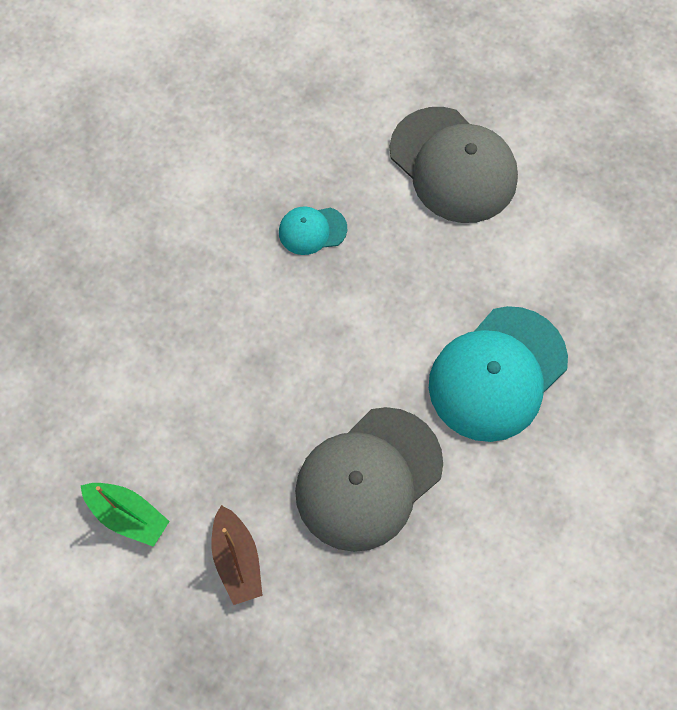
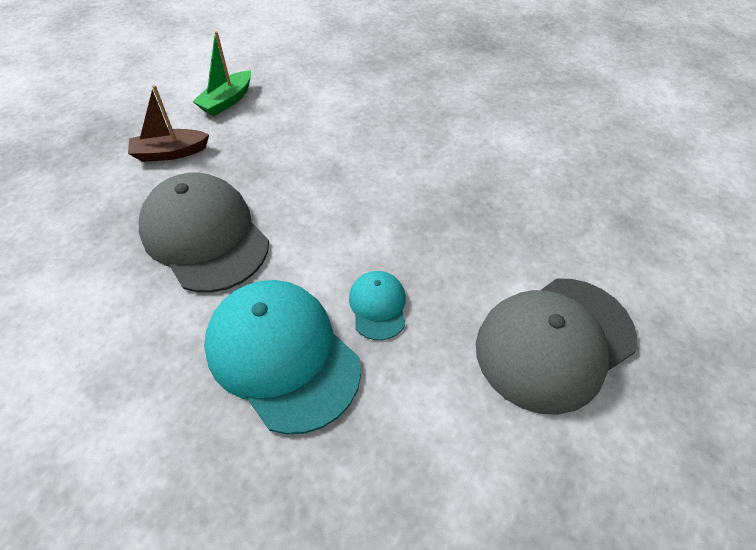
camera: 95 degrees right, 15 degrees down
(312, 230) = (463, 212): turquoise cap -> turquoise cap (378, 306)

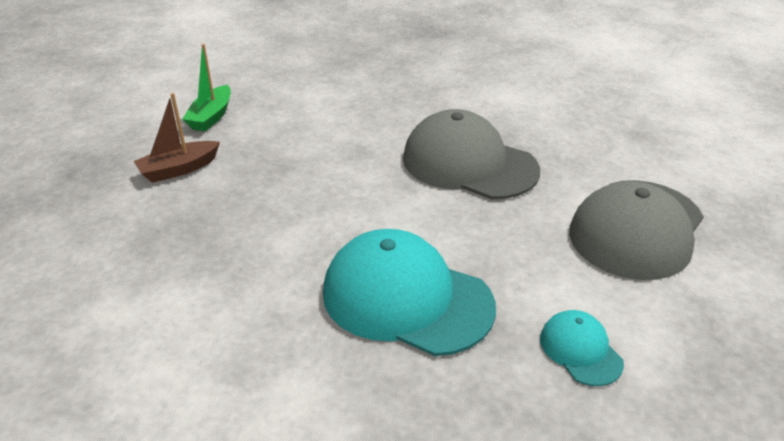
camera: 20 degrees left, 15 degrees down
(205, 236) = (264, 227): grey cap -> grey cap (469, 164)
(378, 306) = (470, 240): turquoise cap -> turquoise cap (580, 350)

